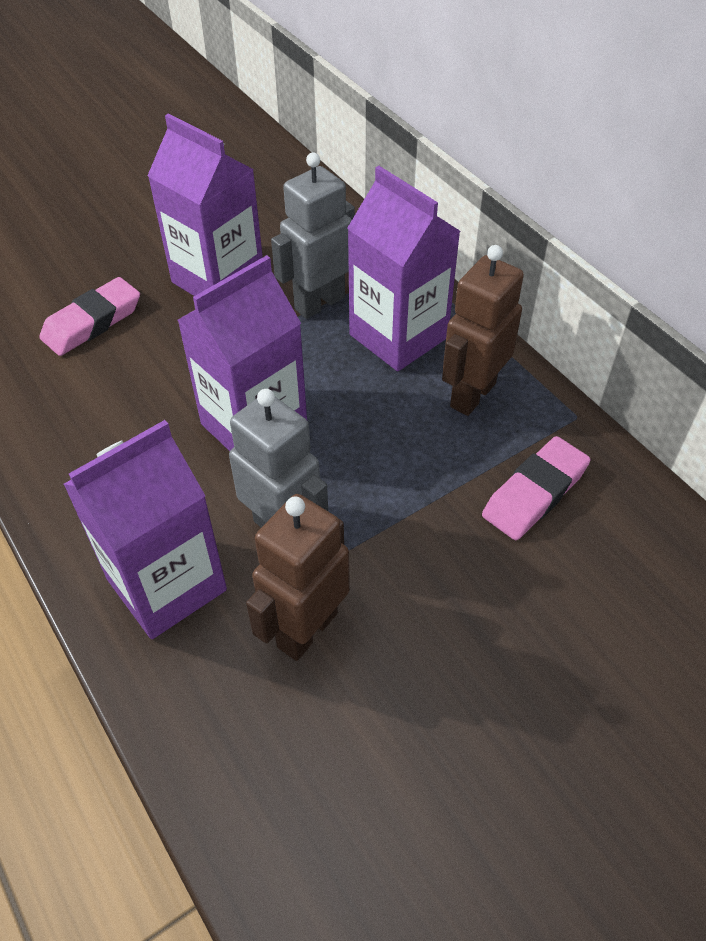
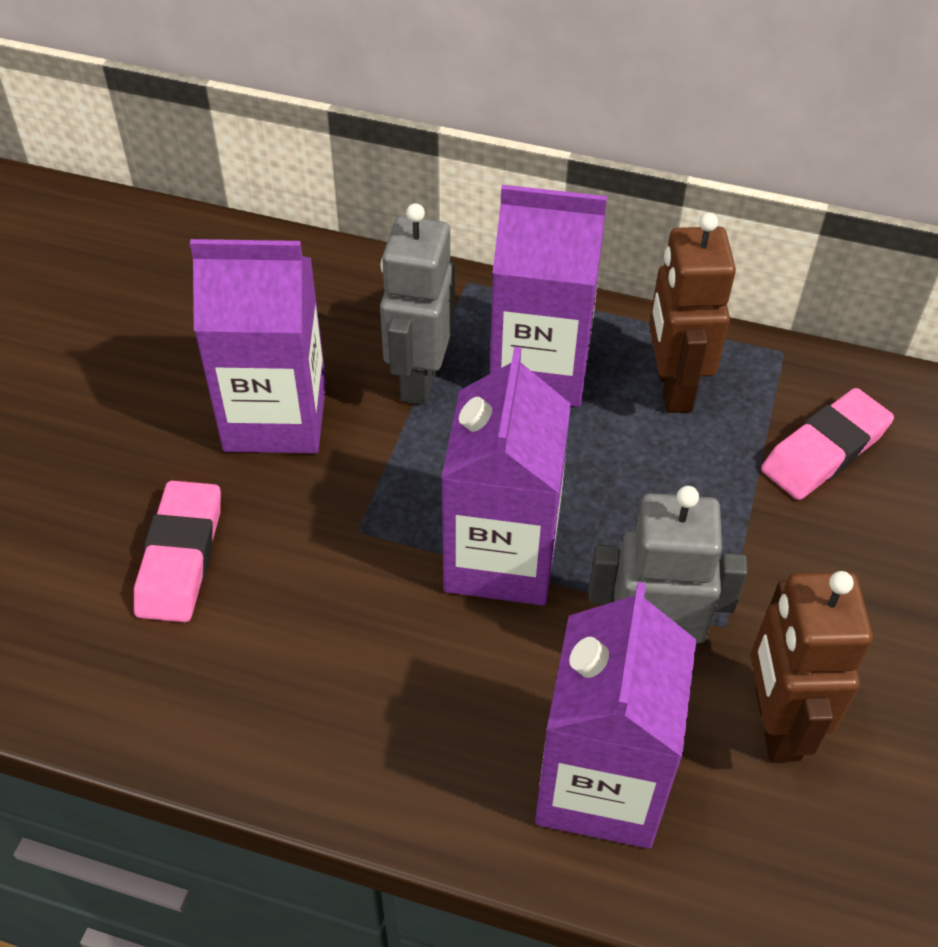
camera: 40 degrees left, 0 degrees up
(535, 493) = (825, 451): pink eraser -> pink eraser turned 45 degrees clockwise

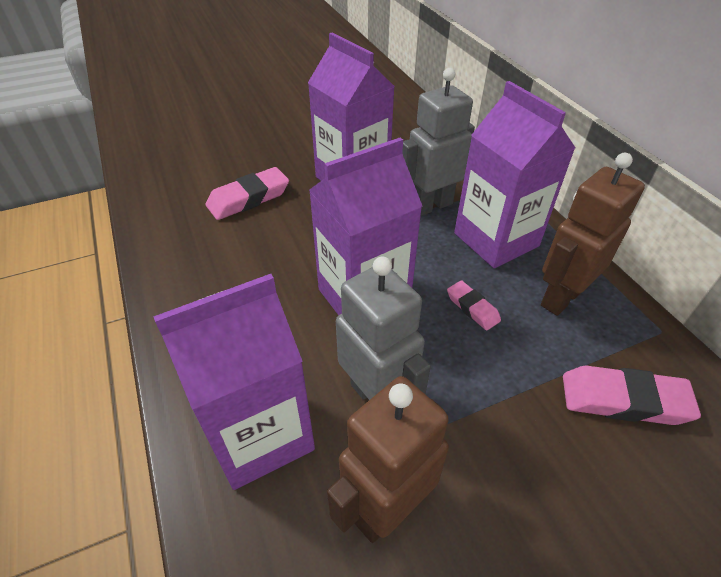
camera: 50 degrees right, 5 degrees down
(614, 471) = (472, 308): none -> pink eraser

